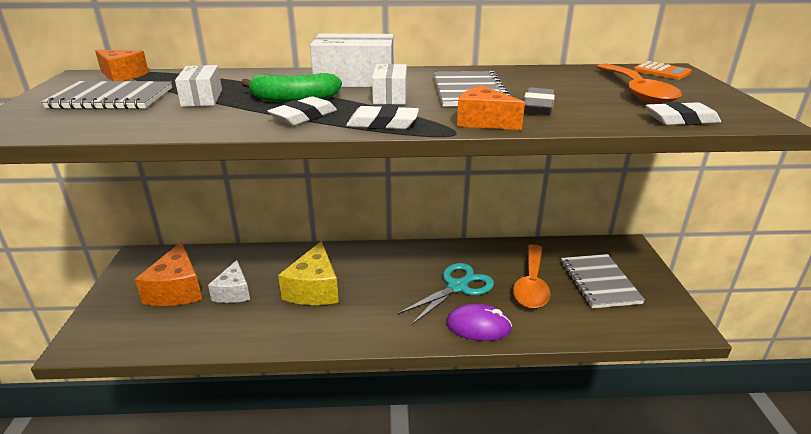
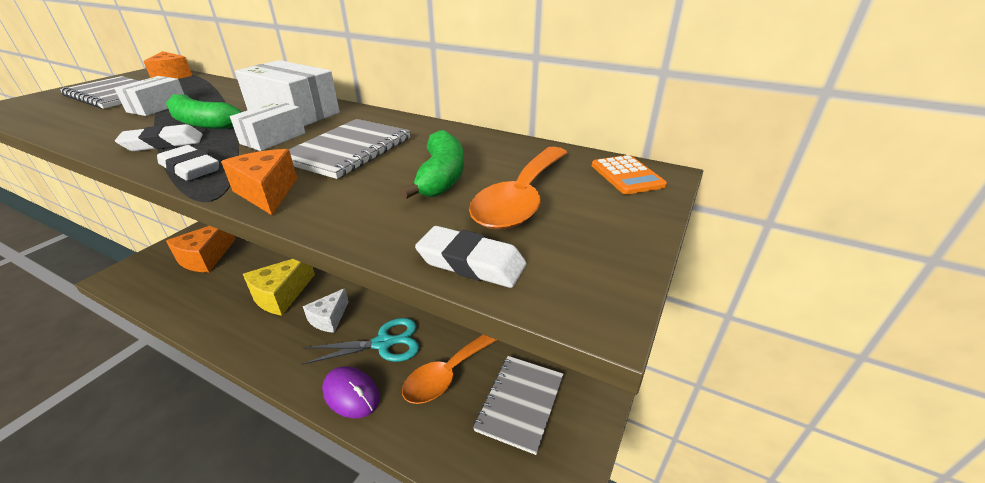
camera: 30 degrees right, 5 degrees up
(233, 292) = (232, 274): white cheese -> white cheese (329, 318)
(538, 106) = (362, 188): grey eraser -> none
(568, 92) = (441, 177): none -> green banana

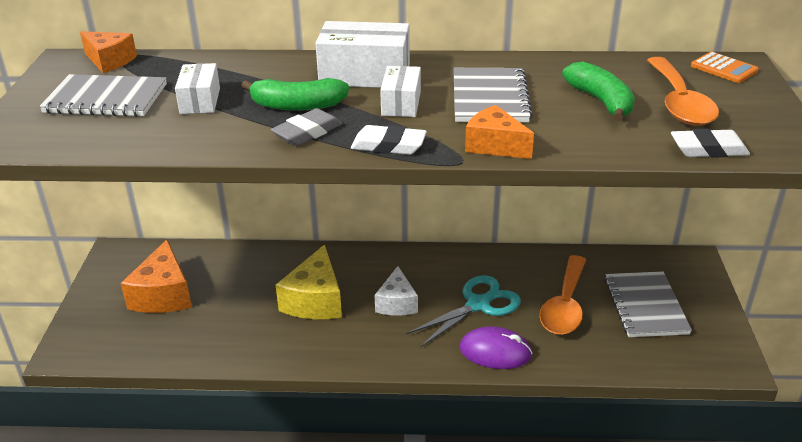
camera: 25 degrees left, 0 degrees up
(163, 143) = (307, 132): white eraser -> grey eraser

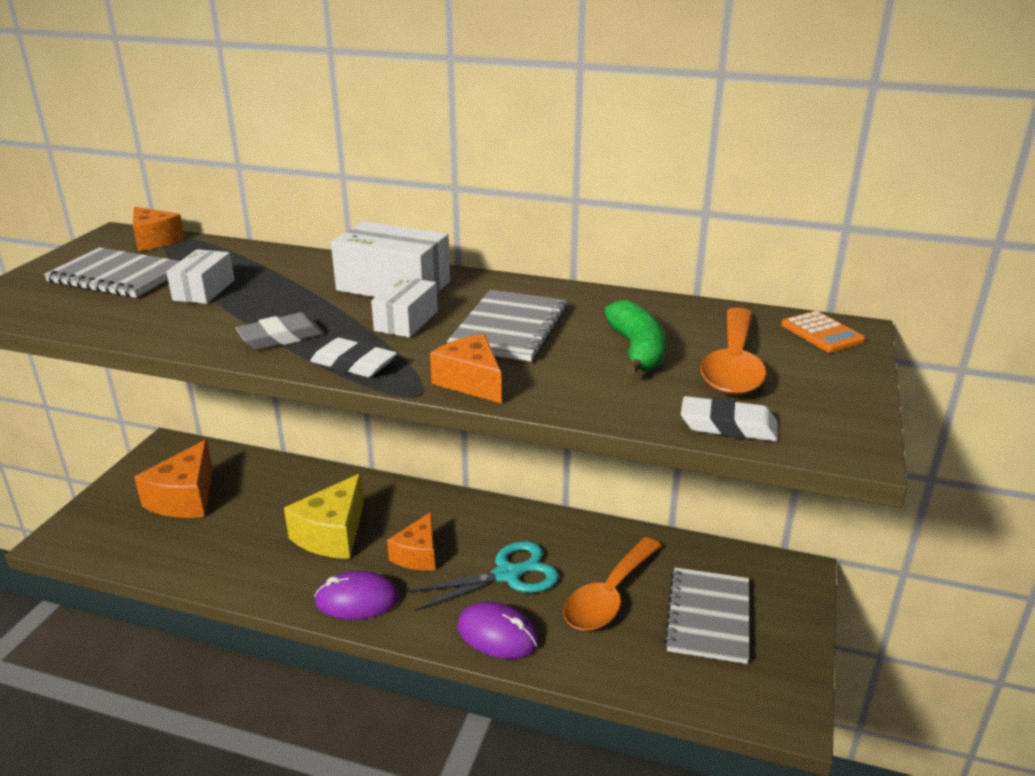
camera: 15 degrees right, 5 degrees down
(297, 106) = (295, 308): green banana -> none
(367, 348) = (357, 600): none -> purple mouse
(397, 303) = (418, 555): white cheese -> orange cheese

